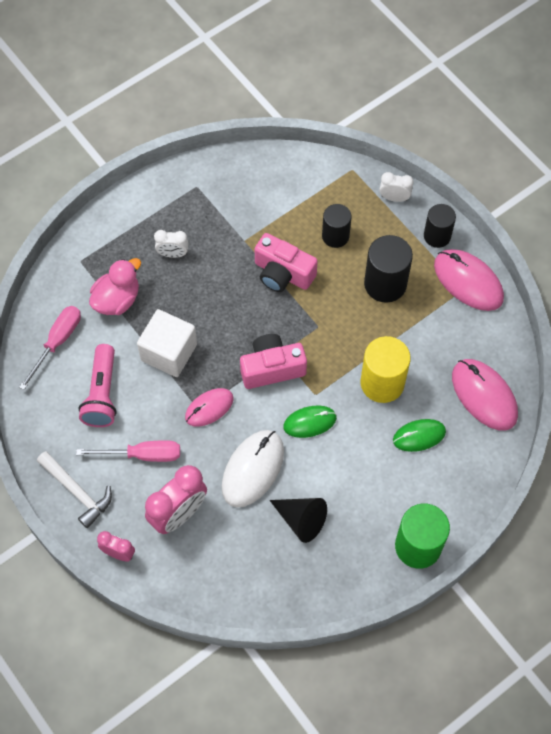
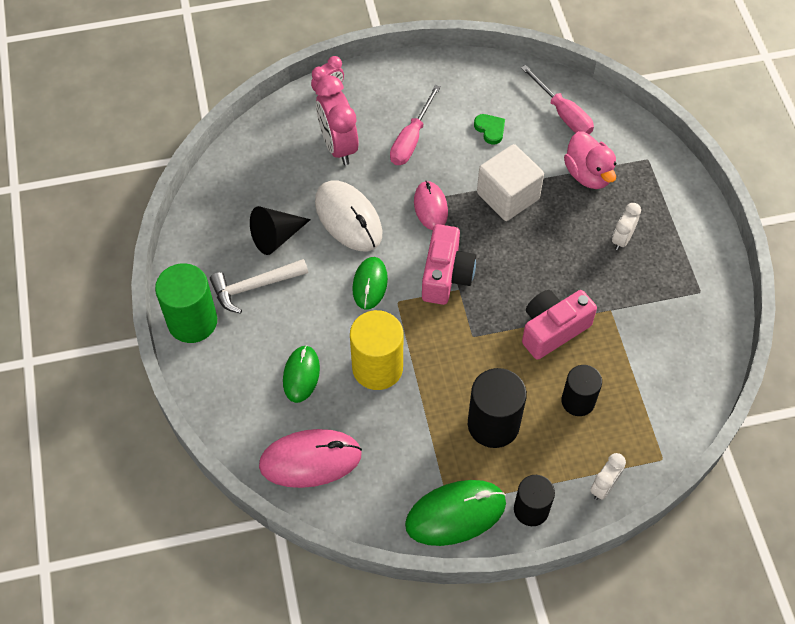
camera: 115 degrees right, 5 degrees down
(77, 492) = (402, 82): white hammer -> white hammer (254, 287)
(102, 394) = (490, 129): pink flashlight -> green heart
(468, 281) = (455, 514): pink mouse -> green mouse

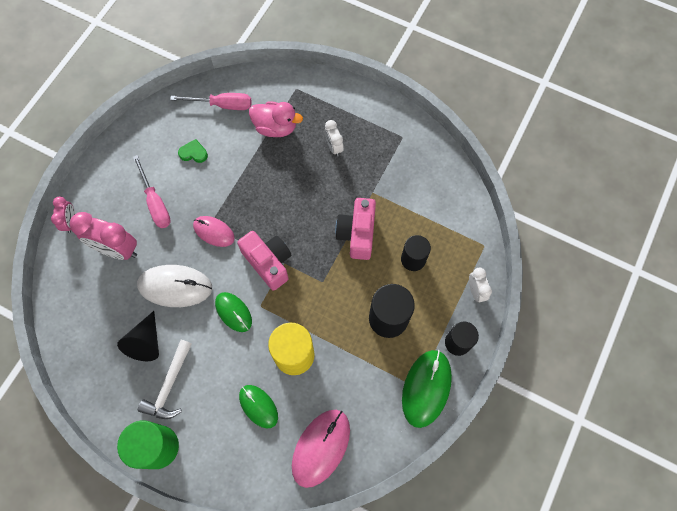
camera: 50 degrees left, 10 degrees up
(508, 196) = (248, 182): white cube -> none

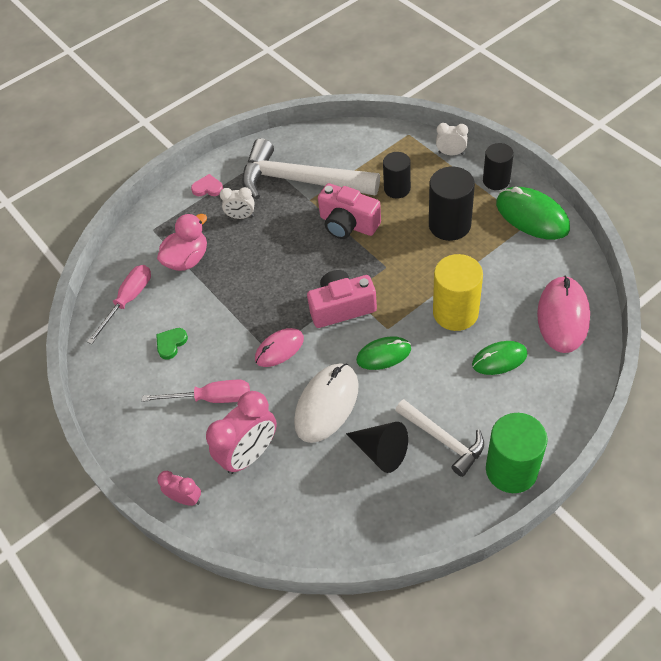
camera: 60 degrees left, 15 degrees down
(321, 447) = (563, 316): pink mouse -> pink mouse turned 45 degrees clockwise
(354, 108) = (208, 188): none -> pink heart
(390, 176) = (300, 181): none -> white hammer

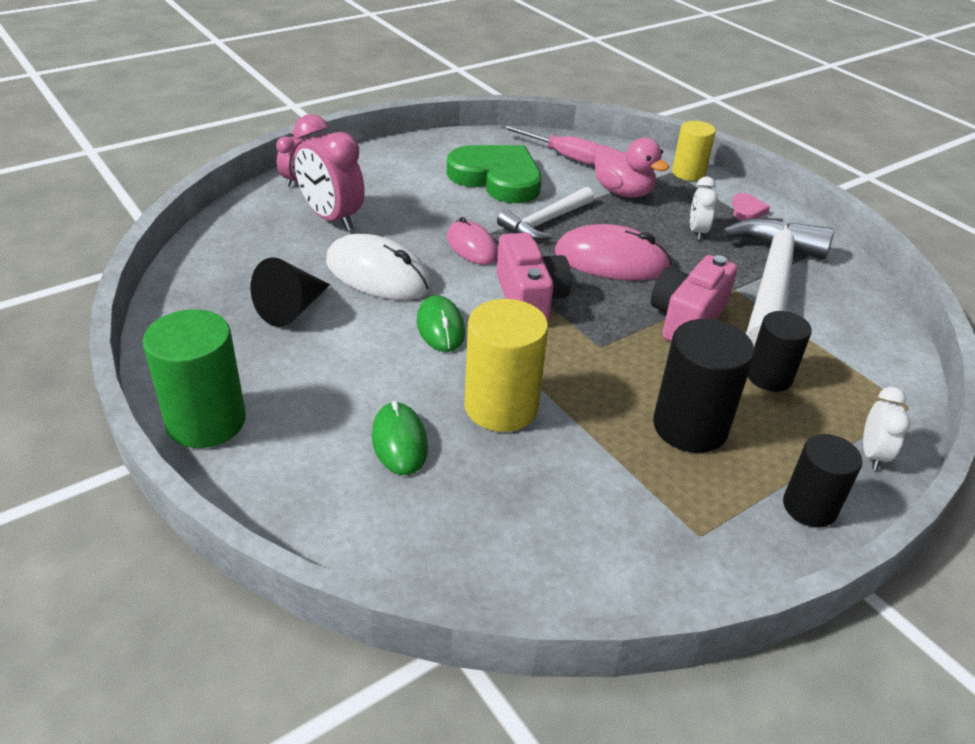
camera: 85 degrees right, 15 degrees down
(153, 219) = (688, 173): none -> yellow cylinder
(171, 344) = (497, 178): green heart -> green heart, size x2.43
(211, 398) = (415, 199): pink screwdriver -> none
(443, 440) = (284, 363): white hammer -> white hammer (545, 222)
(532, 216) = (718, 544): green mouse -> none
(563, 316) = (468, 541): pink mouse -> pink mouse (611, 260)

